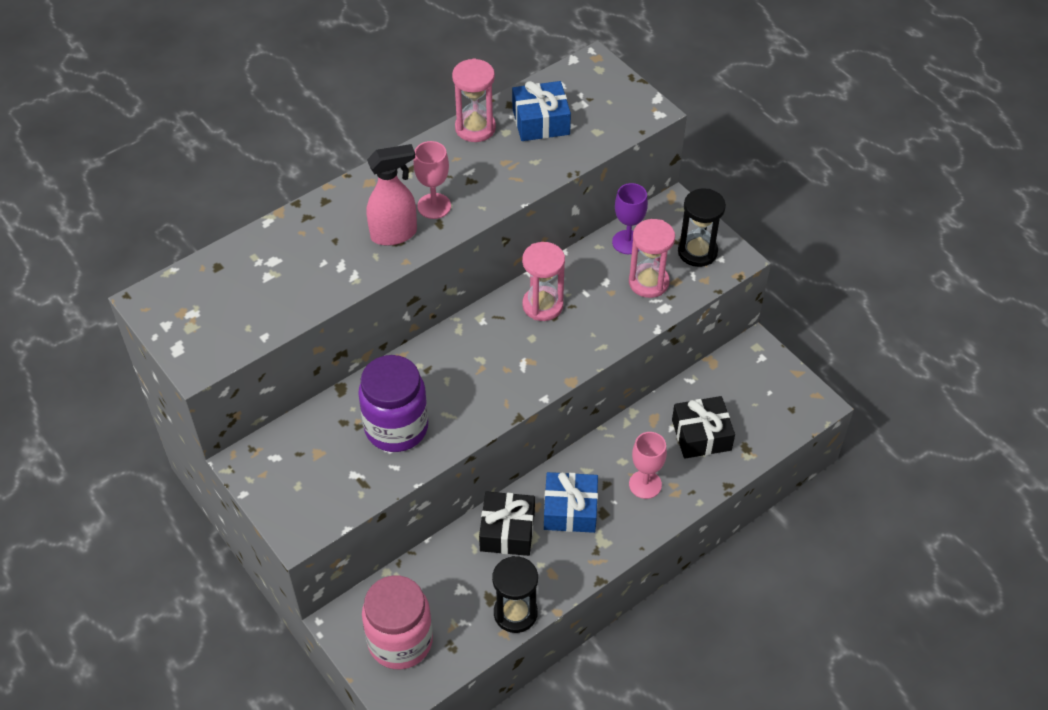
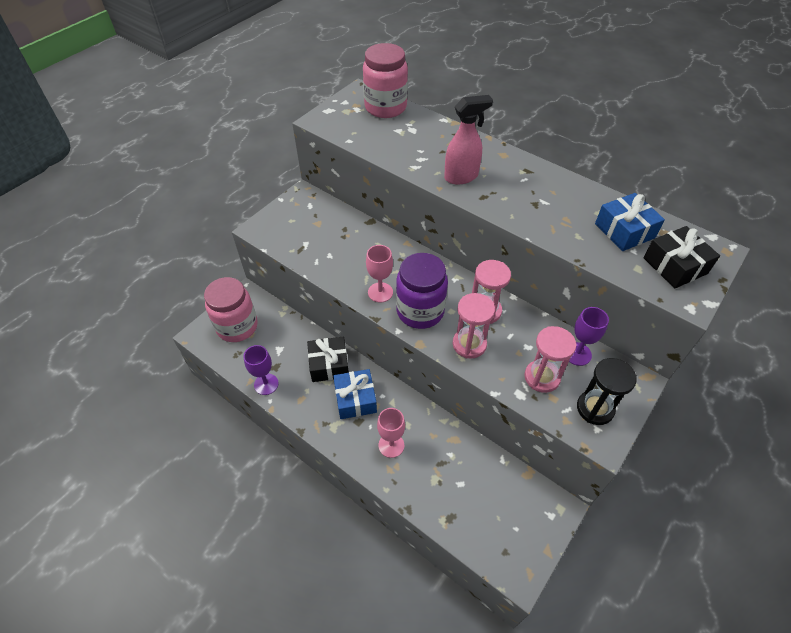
camera: 75 degrees right, 0 degrees up
(206, 279) = (385, 107): none -> pink jar
(394, 234) = (461, 177): pink spray bottle -> pink spray bottle turned 75 degrees counterclockwise
(396, 427) = (347, 255): purple jar -> purple jar (420, 311)
(434, 206) = (499, 190): pink goblet -> pink goblet (380, 292)
(475, 128) = (591, 195): pink hourglass -> pink hourglass (469, 344)
(515, 613) = (266, 384): black hourglass -> purple goblet
(701, 435) = (451, 478): black gift -> black gift (675, 266)

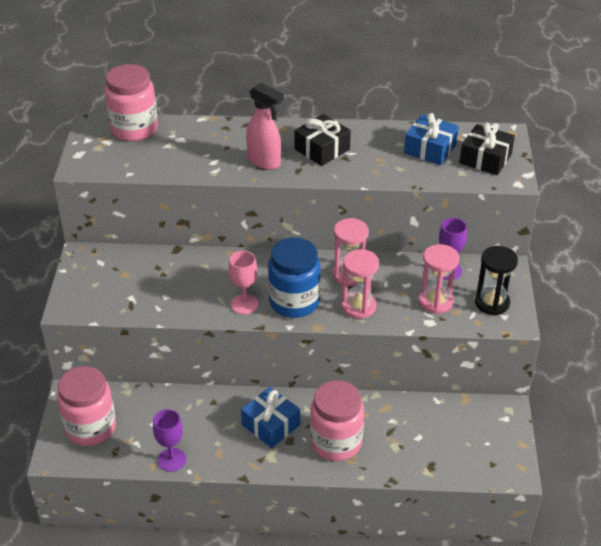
camera: 35 degrees left, 10 degrees down
(329, 365) = (219, 410): black gift -> black gift (322, 149)
(391, 445) = (336, 442): pink goblet -> pink jar
(420, 311) = (294, 302): purple jar -> blue jar
(461, 177) = (264, 162): pink spray bottle -> pink spray bottle turned 90 degrees clockwise

